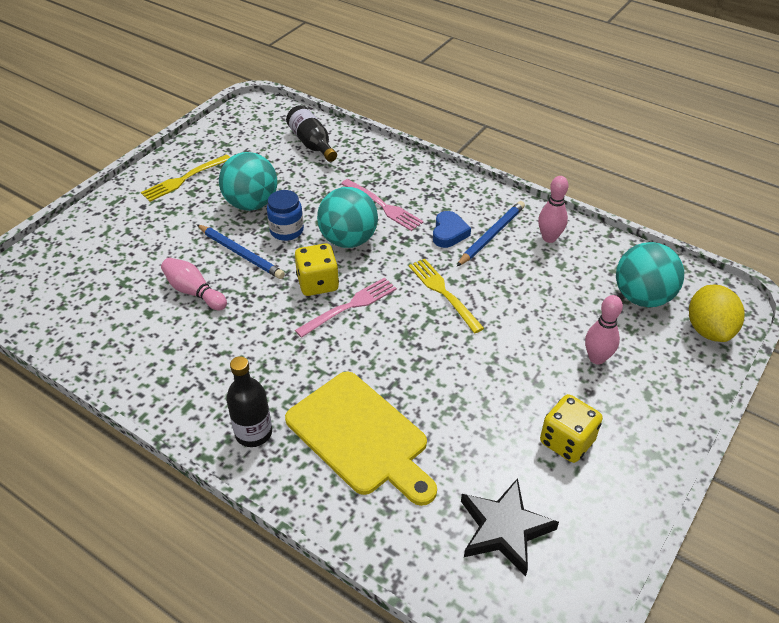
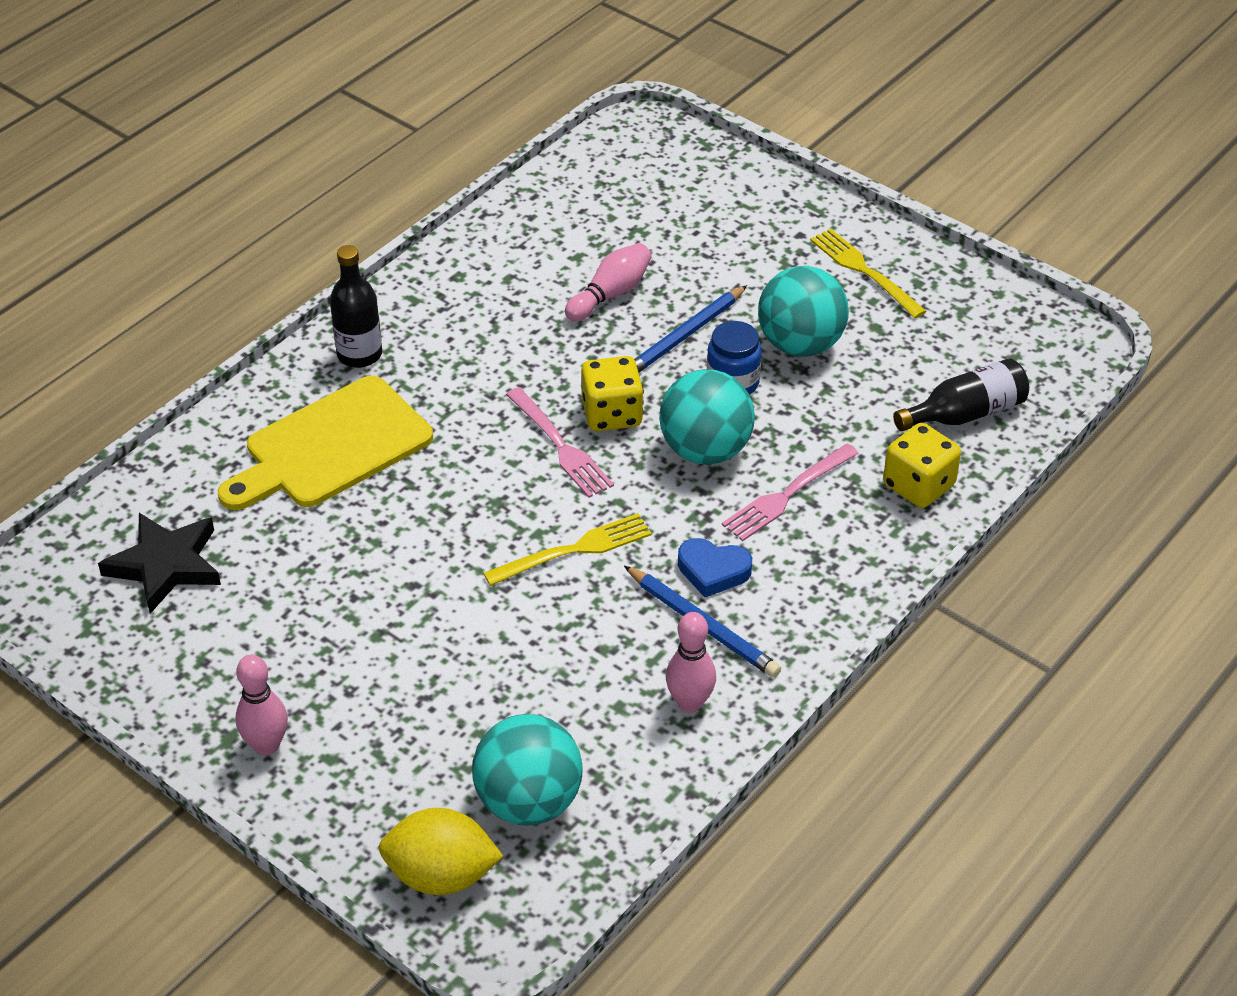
camera: 95 degrees right, 0 degrees up
(567, 441) = (272, 648): yellow dice -> yellow dice (918, 485)
(597, 358) = (410, 711): pink bowling pin -> pink bowling pin (266, 745)

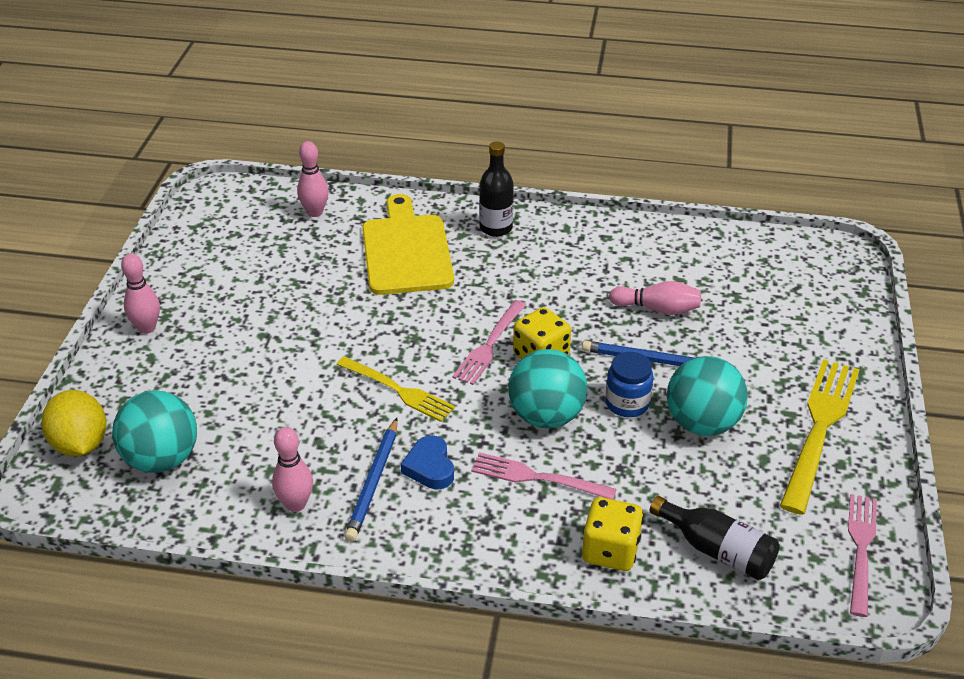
camera: 60 degrees right, 5 degrees down
(165, 565) = (262, 231): black star -> none
(173, 500) = (315, 212): none -> pink bowling pin
(331, 447) = (406, 250): yellow cutting board -> yellow cutting board turned 60 degrees clockwise
(864, 271) = (819, 427): yellow fork -> yellow fork, size x1.58
(1022, 323) = (860, 548): none -> pink fork

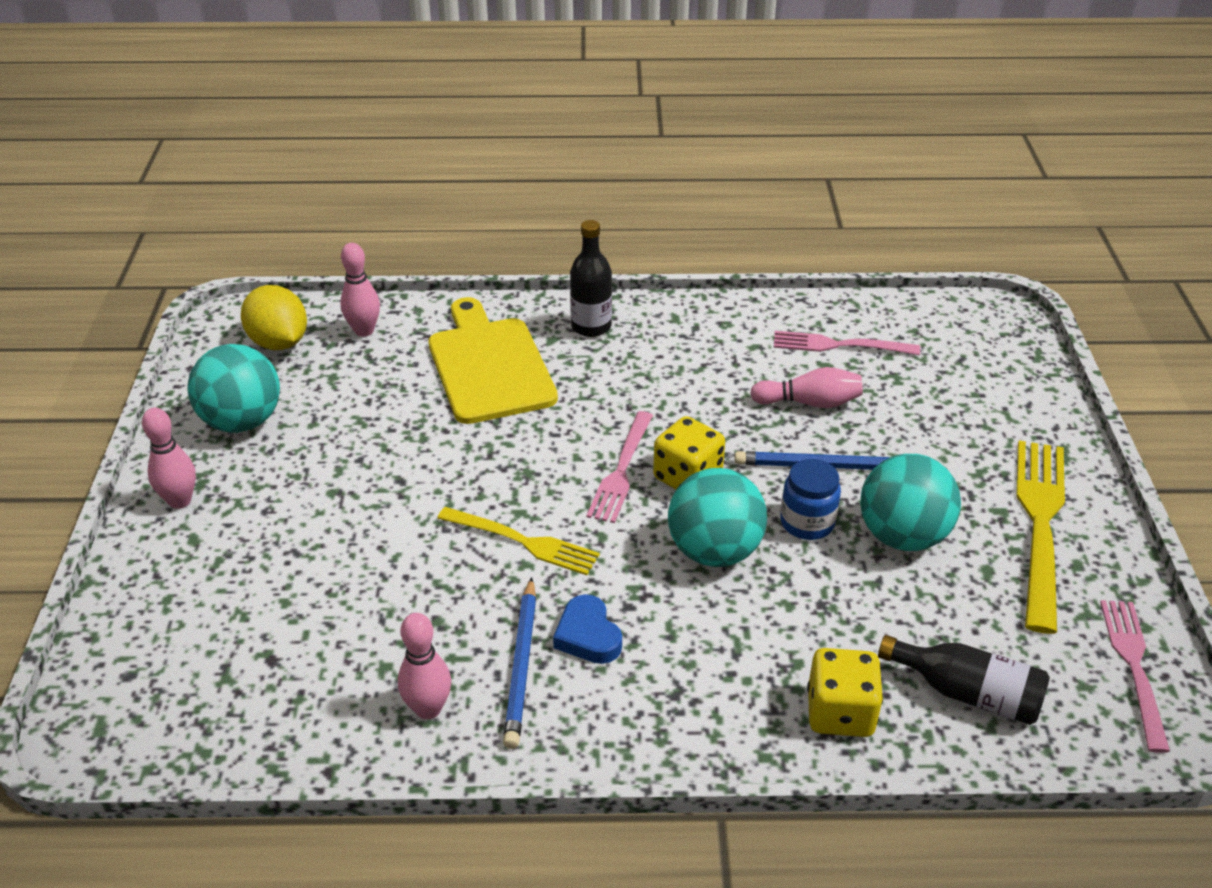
camera: 10 degrees left, 0 degrees up
(80, 444) = (122, 667): yellow lemon -> yellow lemon (279, 342)
(162, 459) = (237, 672): turquoise ball -> turquoise ball (242, 421)
(536, 477) = (724, 631): pink fork -> pink fork (838, 345)

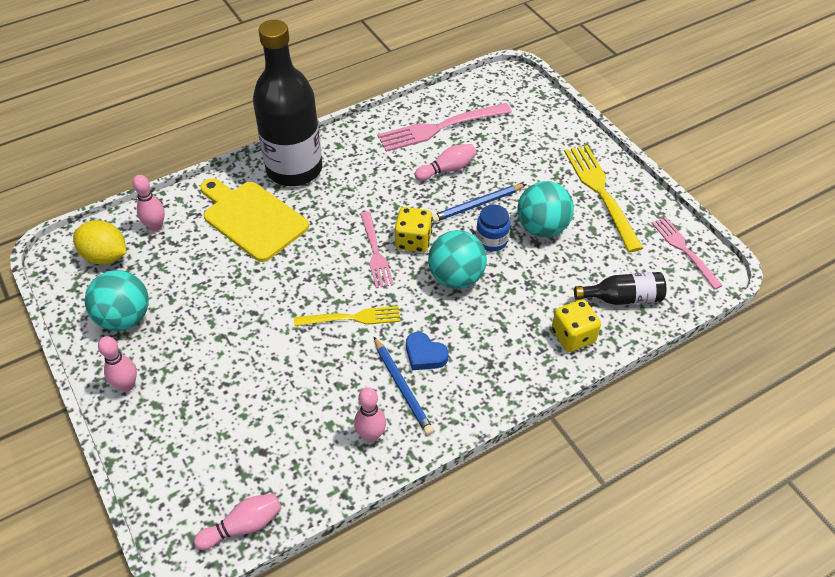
camera: 30 degrees left, 10 degrees up
(170, 743) = (243, 526): none -> pink bowling pin
(591, 326) = (294, 169): black bottle -> black bottle, size x2.16
(838, 345) = (439, 128): pink fork -> pink fork, size x1.58

